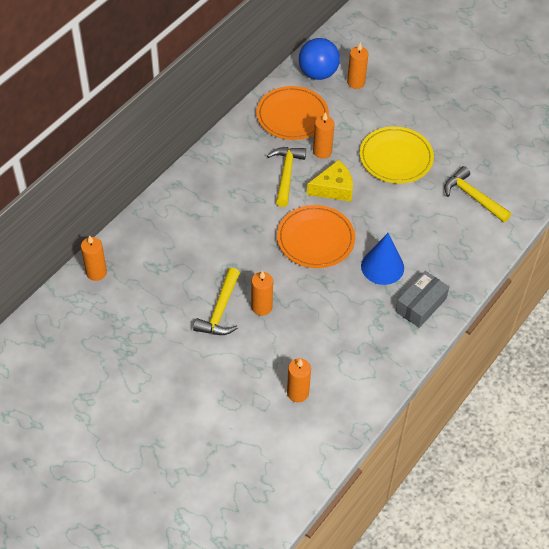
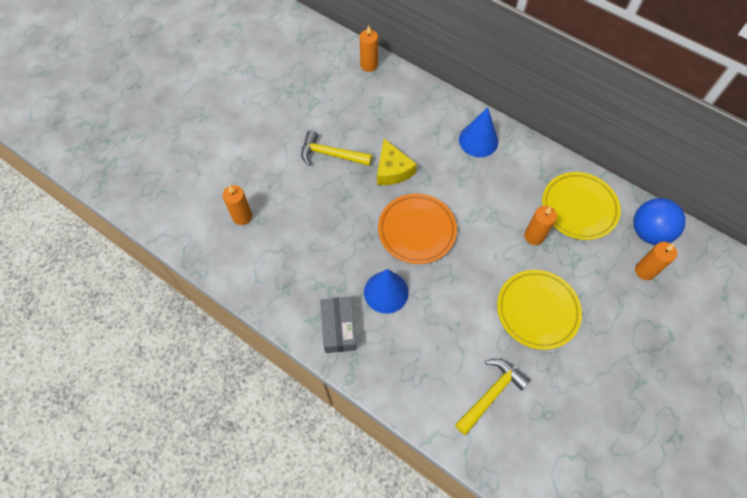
camera: 90 degrees right, 10 degrees up
(211, 182) = (478, 140): none -> blue cone
(261, 307) = (335, 186): orange candle -> none
(286, 174) = (497, 203): yellow hammer -> none
(292, 116) = (579, 208): orange plate -> yellow plate
(333, 188) = (485, 247): yellow cheese -> yellow cheese (392, 170)
(421, 305) = (339, 328): grey box -> grey box turned 45 degrees clockwise

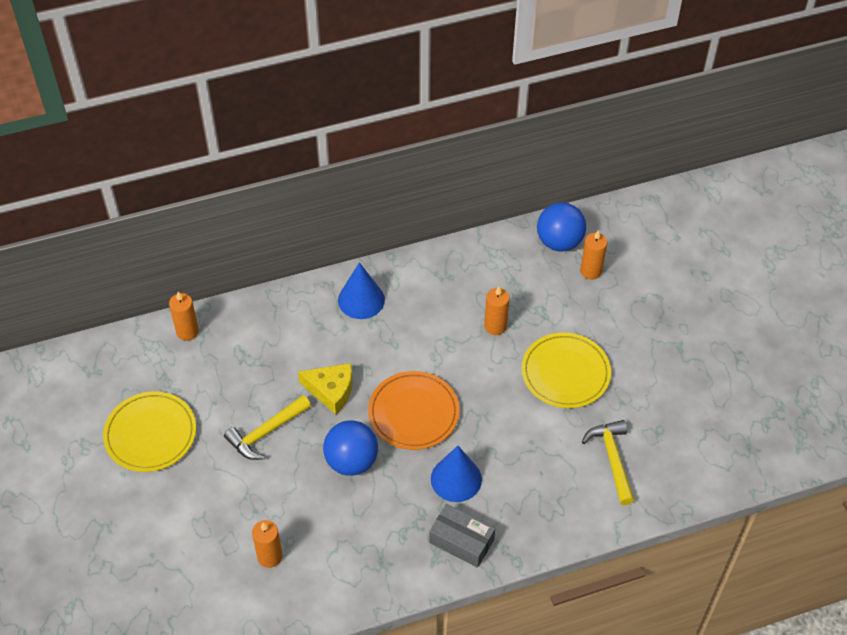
camera: 55 degrees left, 10 degrees down
(348, 217) = (351, 461): none -> blue ball
(579, 208) = (496, 273): yellow plate -> yellow plate (150, 434)

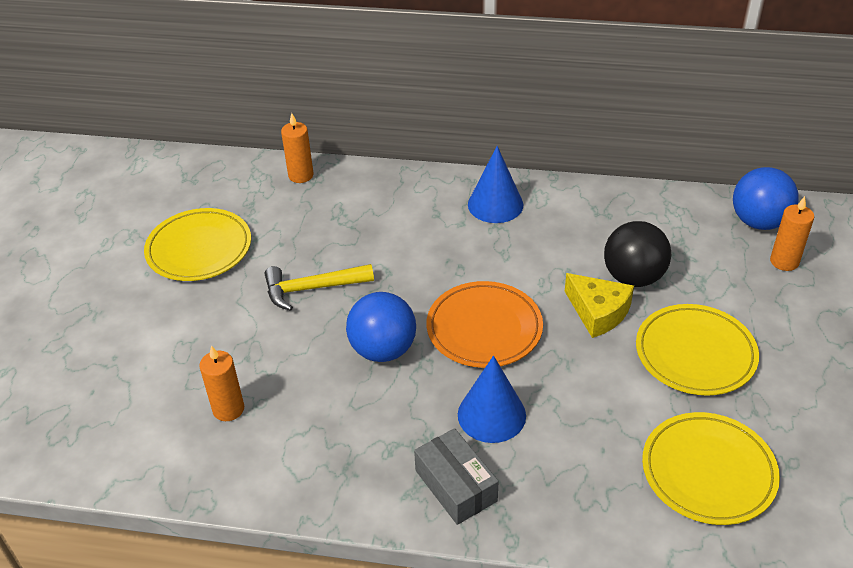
camera: 30 degrees right, 10 degrees down
(331, 391) = (407, 275): yellow cheese -> yellow cheese (598, 312)
(495, 326) = (633, 277): orange candle -> black ball
(612, 459) = (708, 471): yellow hammer -> yellow plate

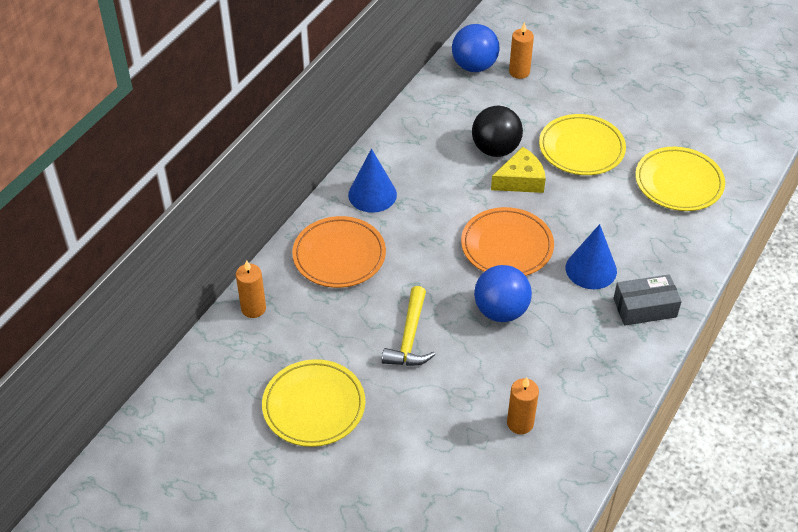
camera: 70 degrees left, 5 degrees up
(397, 207) = (339, 255): none -> orange plate

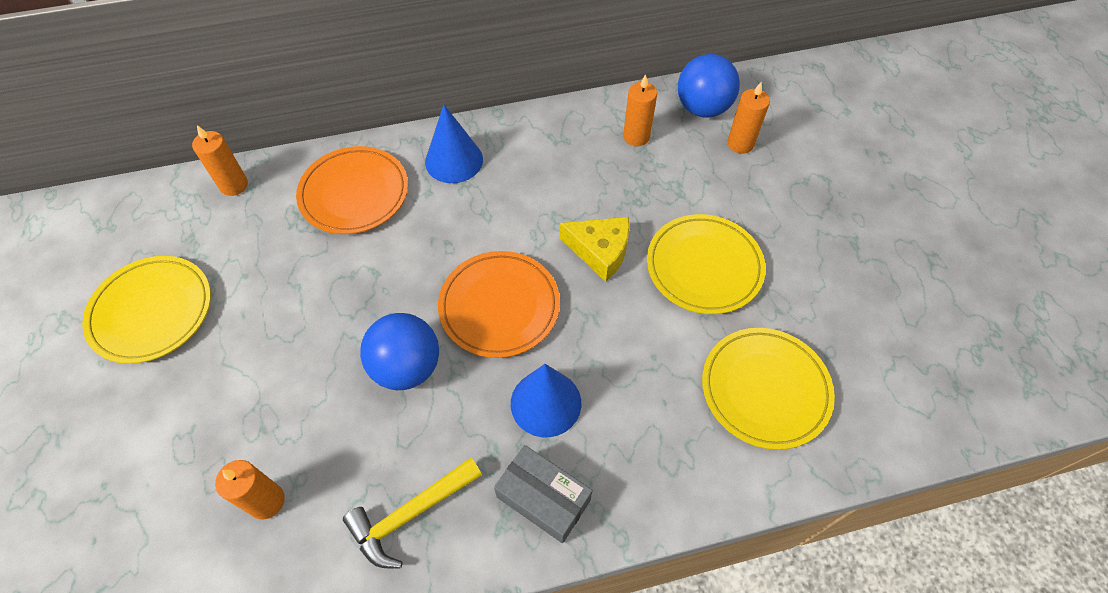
camera: 45 degrees right, 10 degrees up
(409, 337) = (301, 319): yellow hammer -> yellow hammer (410, 514)
(459, 107) = (636, 137): none -> orange candle
(495, 149) = (617, 202): black ball -> none

